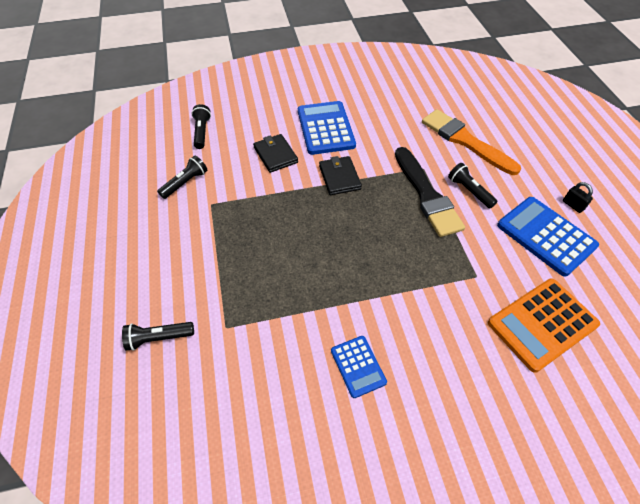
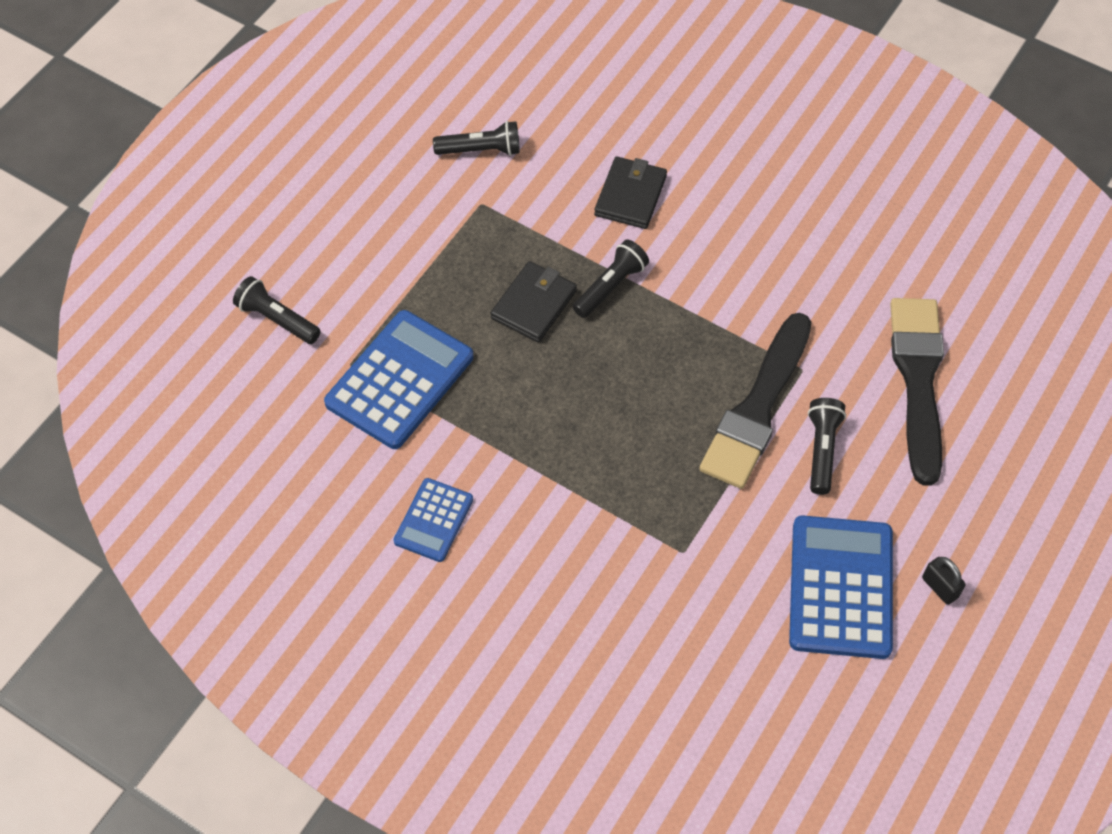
camera: 45 degrees right, 5 degrees up
(202, 132) = (575, 88): black flashlight -> black flashlight (610, 286)
(325, 128) = (743, 206): blue calculator -> blue calculator (400, 380)
(339, 177) = (674, 293): black wallet -> black wallet (533, 304)
(465, 141) = (918, 380): orange brush -> black brush
(542, 324) = (685, 665): orange calculator -> none
(573, 205) = (940, 587): black padlock -> black padlock turned 45 degrees counterclockwise

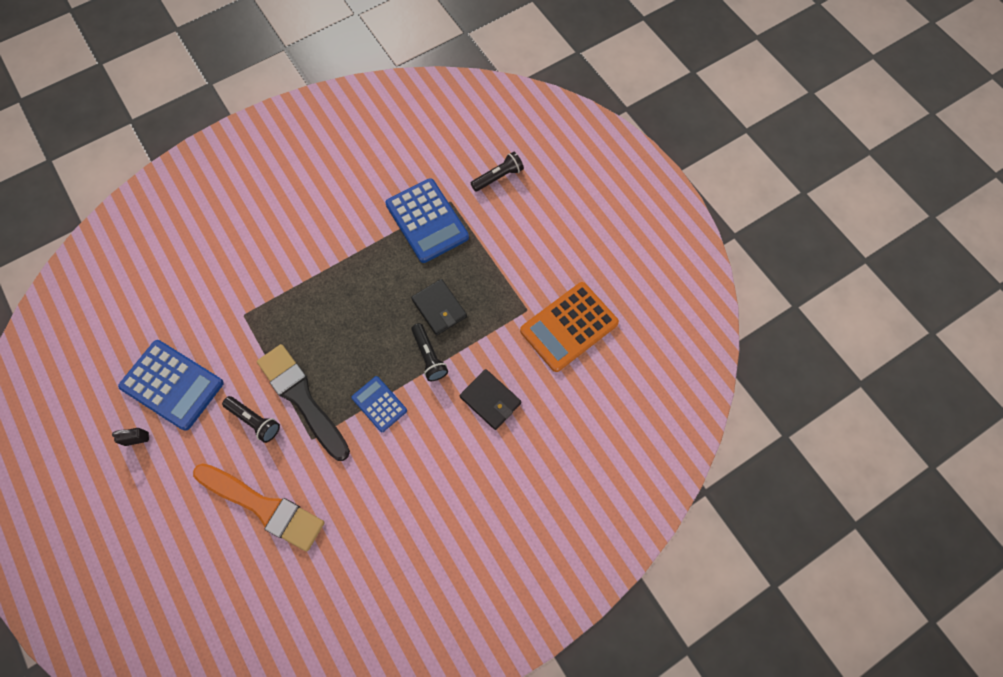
camera: 115 degrees right, 10 degrees up
(433, 520) = (335, 205): blue calculator -> blue calculator (379, 404)
(481, 150) = (569, 327): black flashlight -> orange calculator
(918, 380) = (264, 506): black brush -> orange brush

